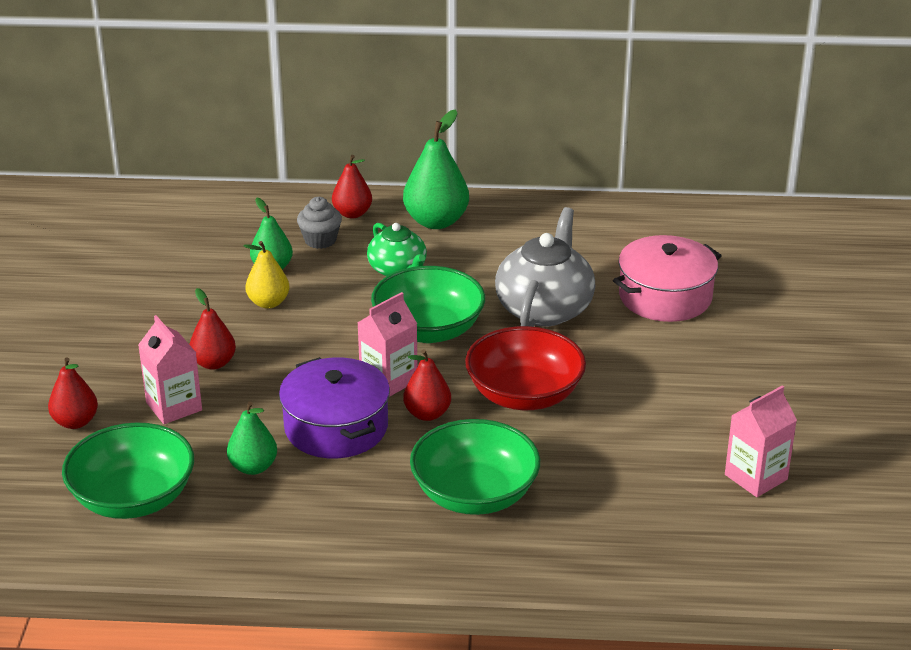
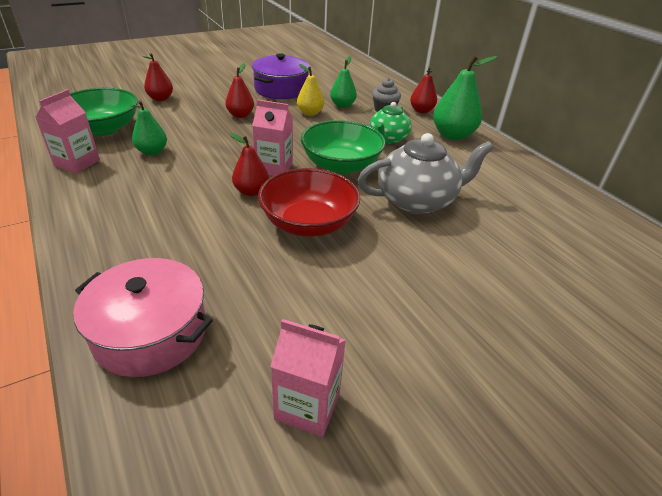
camera: 55 degrees right, 5 degrees up
(174, 406) = (192, 116): pink carton -> pink carton (77, 163)
(336, 427) = (211, 165): purple pot -> purple pot (281, 89)
(474, 494) = (172, 238): green bowl -> none
(665, 297) = (505, 251): pink pot -> pink pot (150, 332)

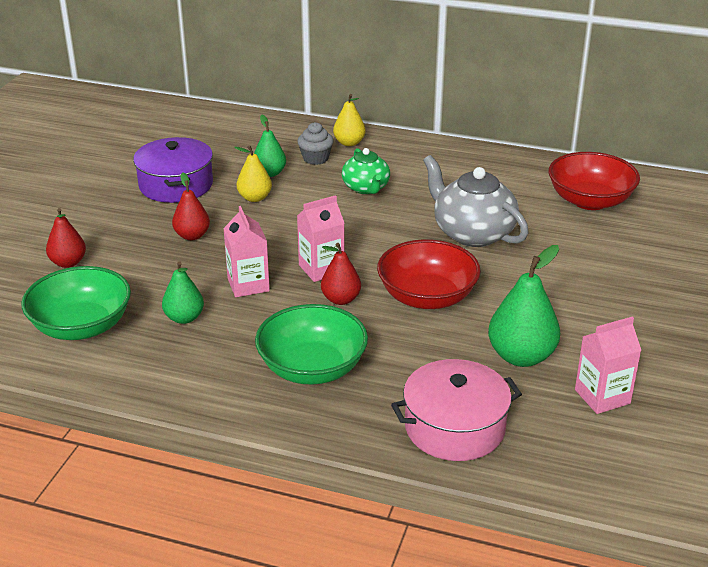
camera: 40 degrees left, 5 degrees down
(77, 163) = (135, 369): pink carton -> pink carton (248, 285)
(341, 165) = (370, 235): green bowl -> green bowl (312, 368)
(417, 200) = (472, 233): grey teapot -> grey teapot turned 75 degrees counterclockwise
(421, 111) = (349, 143): red pear -> yellow pear
(452, 135) = (412, 157): green pear -> green pear (521, 356)
(562, 229) = (590, 201): none -> red bowl

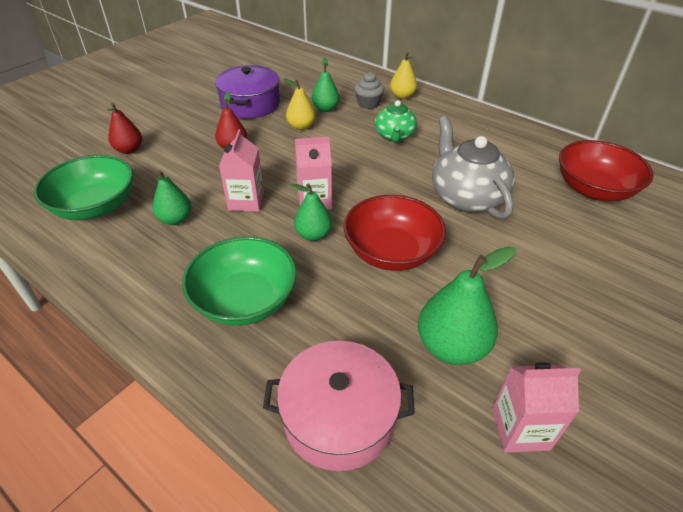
camera: 20 degrees right, 10 degrees up
(341, 299) = (313, 234): red pear -> green pear

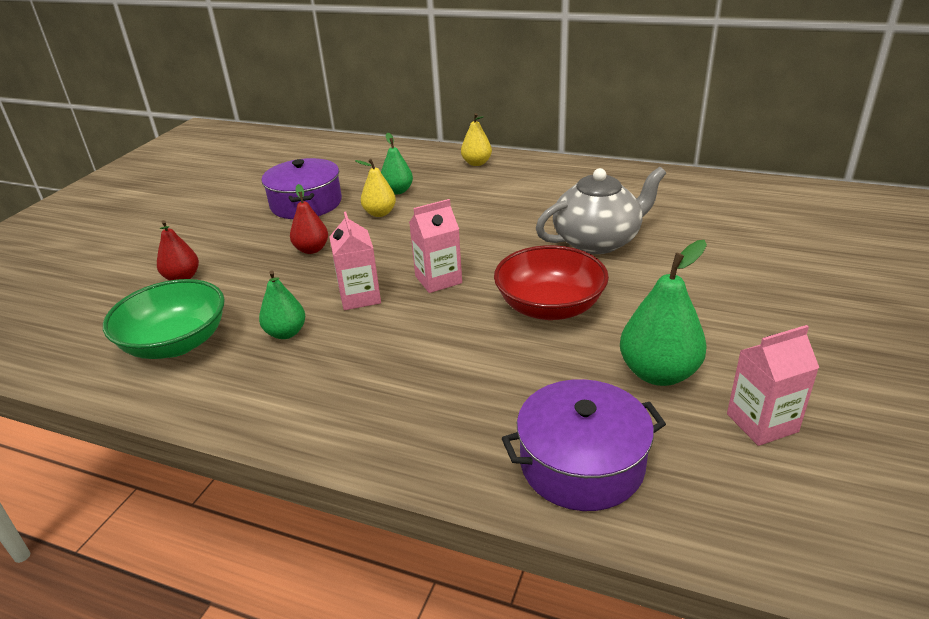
camera: 15 degrees left, 10 degrees down
(245, 300) = (416, 389): green bowl -> none
(313, 234) = (456, 311): green pear -> none
(339, 417) = (582, 464): pink pot -> purple pot
(368, 104) = (443, 177): grey cupcake -> none
(394, 136) = (490, 202): green teapot -> none
(466, 197) = (598, 241): grey teapot -> grey teapot turned 105 degrees clockwise
(594, 189) = (718, 208): red bowl -> none

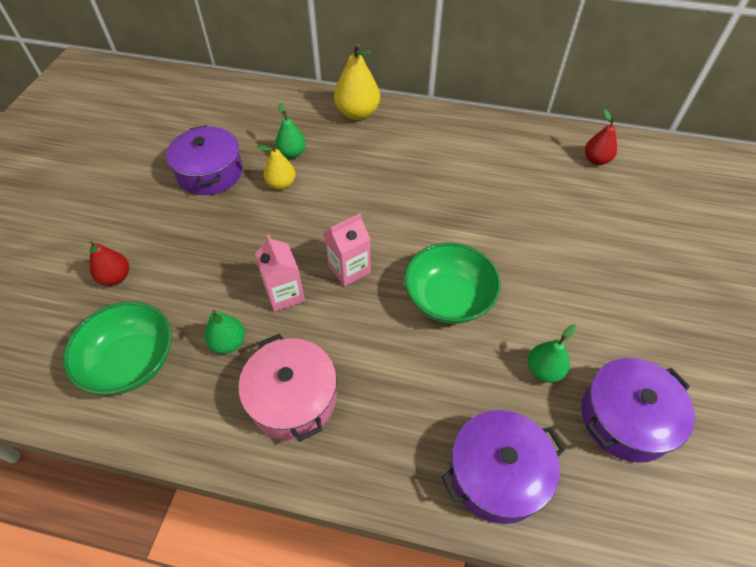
camera: 10 degrees left, 20 degrees up
(312, 249) = (228, 235): red pear -> red pear (596, 160)
(345, 381) = (293, 397): none -> pink pot
(476, 163) = (357, 113): yellow pear -> yellow pear, size x1.63
(550, 307) = (448, 298): red bowl -> green bowl
(598, 241) = (477, 215): grey teapot -> none
(658, 373) = (544, 370): green pear -> green pear, size x0.62
(762, 423) = (625, 418): pink carton -> purple pot

